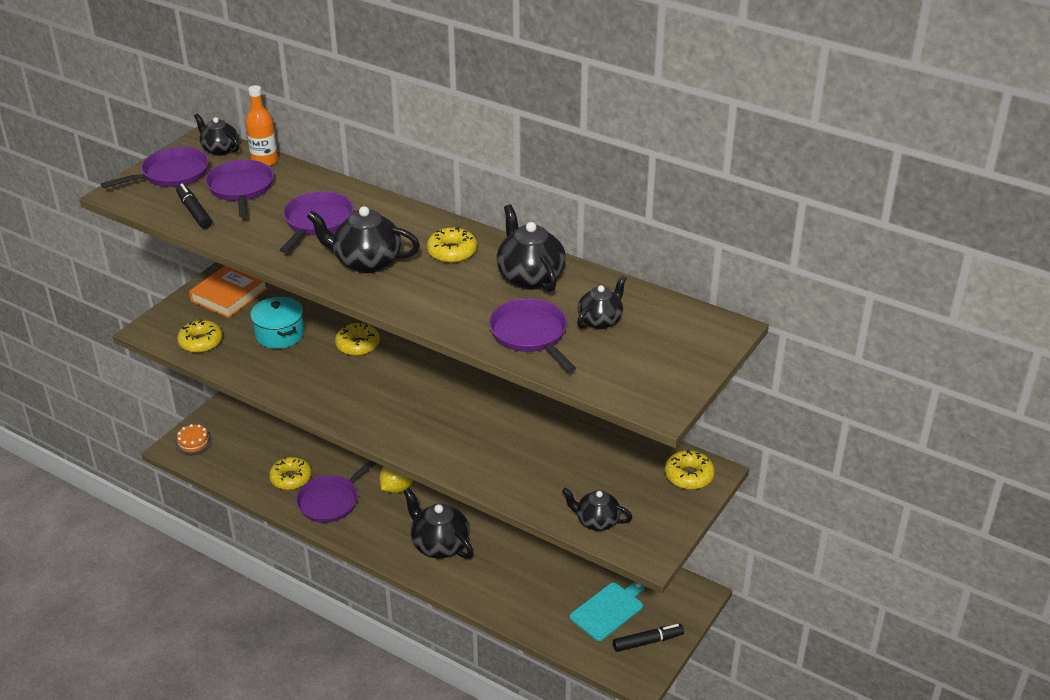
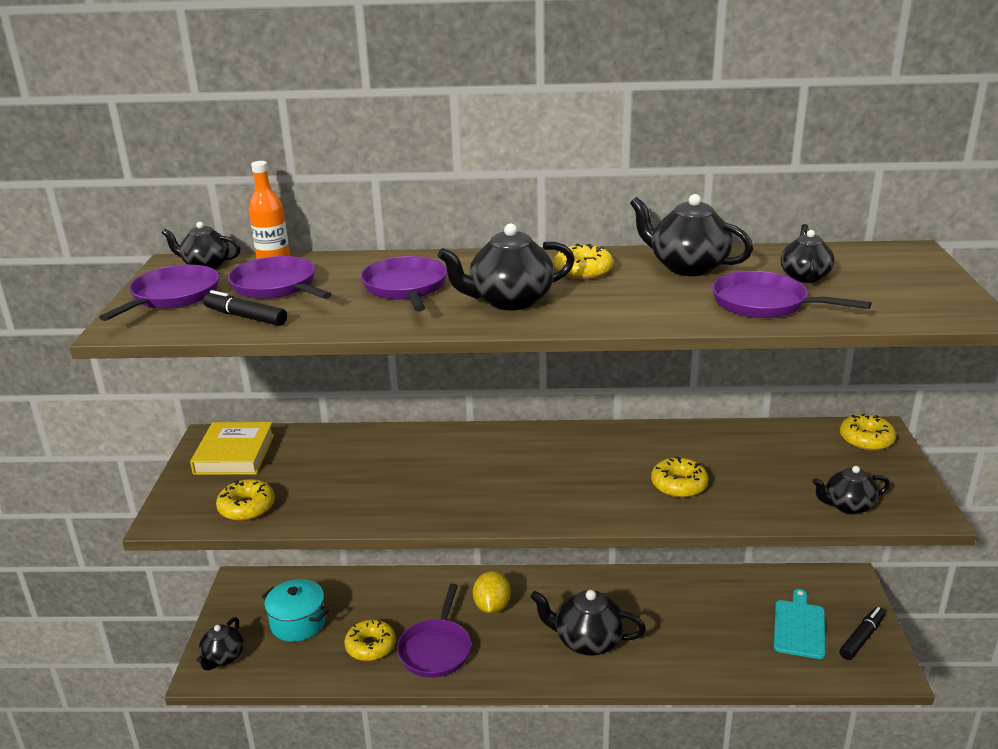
camera: 30 degrees left, 10 degrees down
(193, 443) = (223, 658): orange cake -> black teapot
(229, 295) = (234, 454): orange book -> yellow book
(280, 334) = (334, 469): turquoise pot -> turquoise pot (298, 623)
(358, 345) = (430, 449): yellow donut -> yellow donut (679, 485)

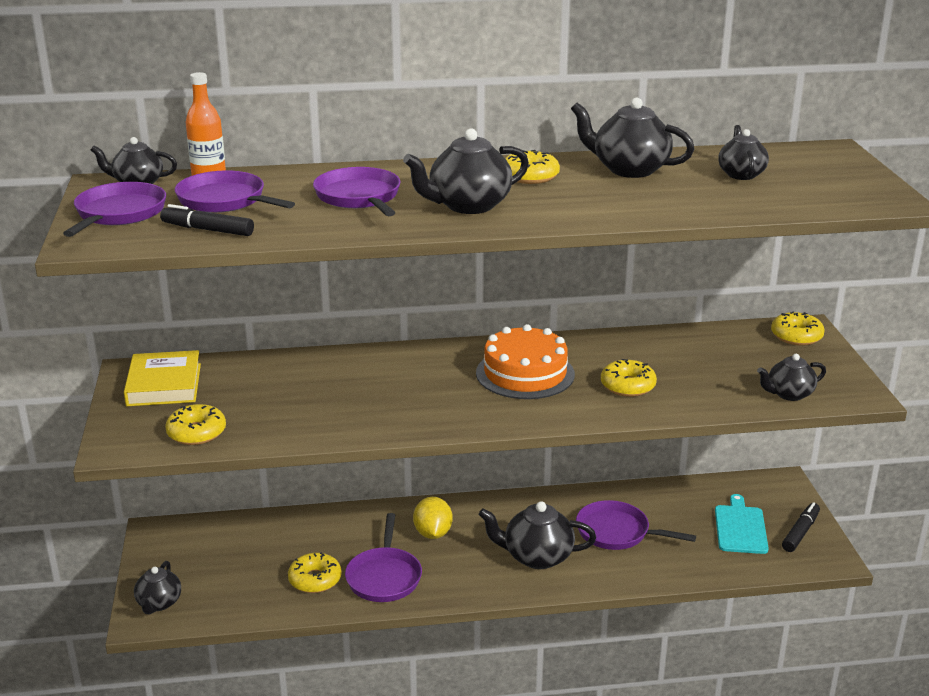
camera: 10 degrees left, 0 degrees up
(298, 623) = (231, 564): turquoise pot -> none
(578, 464) = (525, 373): none -> orange cake
(765, 303) = (710, 199): purple pan -> purple pan (617, 532)

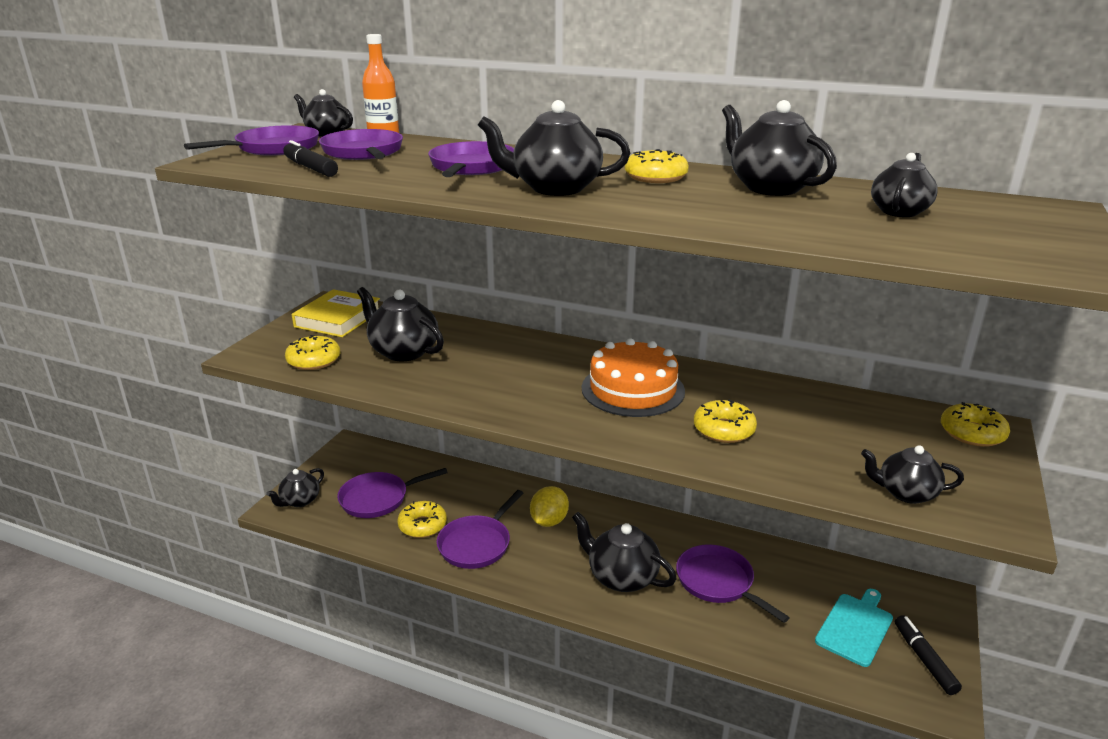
camera: 30 degrees right, 0 degrees up
(243, 572) = (378, 499): none -> purple pan
(277, 398) = (403, 351): none -> black teapot
(800, 532) = (924, 659): black marker -> black marker turned 75 degrees counterclockwise

